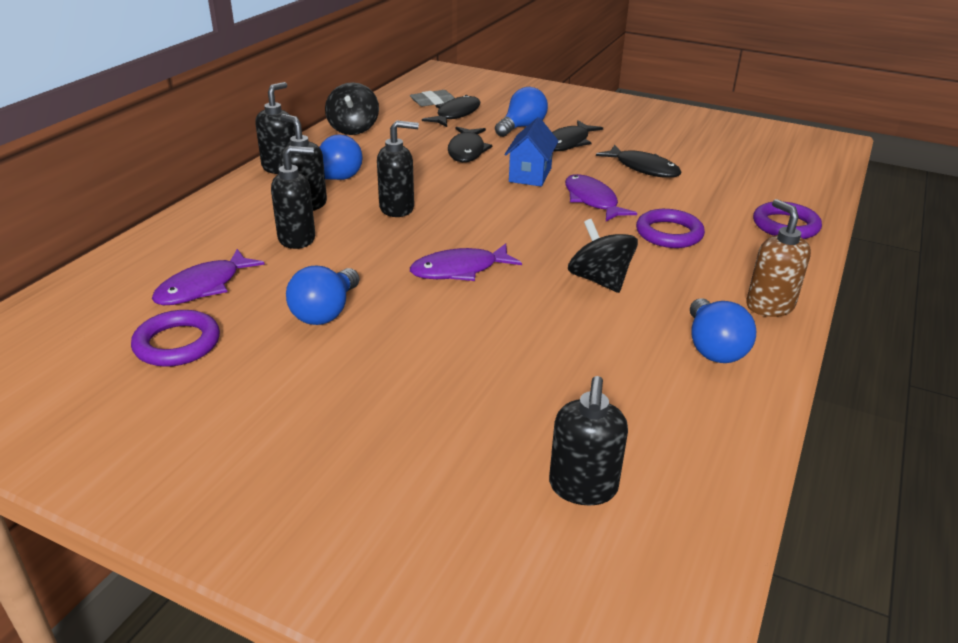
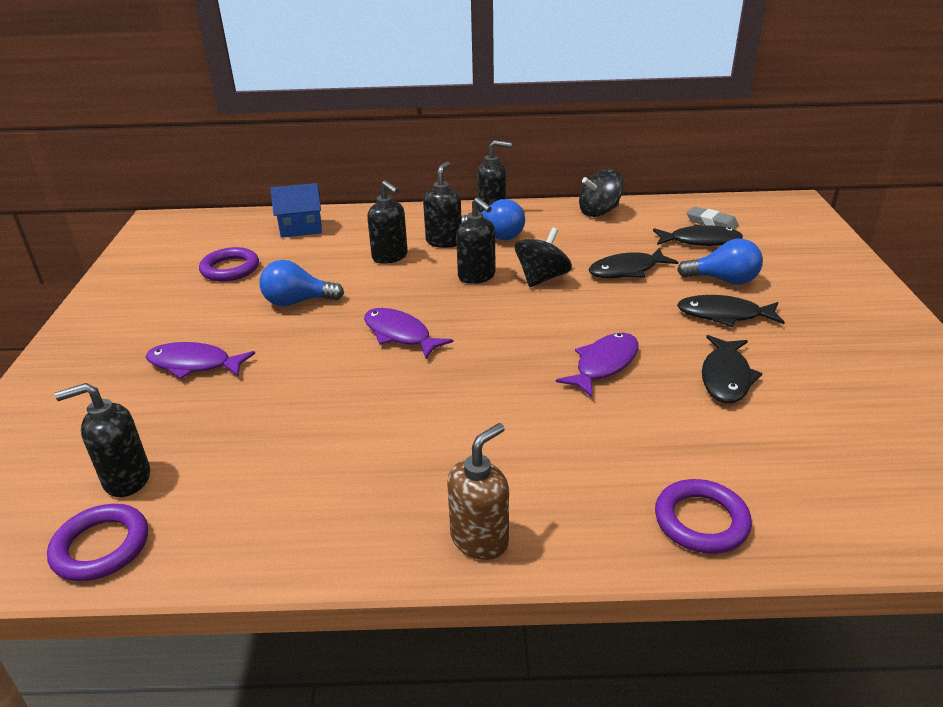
camera: 65 degrees right, 0 degrees up
(203, 287) = (300, 251): purple fish -> purple fish (194, 364)
(530, 175) = (617, 316): blue house -> blue house (301, 229)
(599, 280) = (442, 410): black spinning top -> black spinning top (542, 278)
(669, 233) = (581, 431): purple ring -> purple ring (101, 547)
(713, 348) = (365, 511): blue light bulb -> none

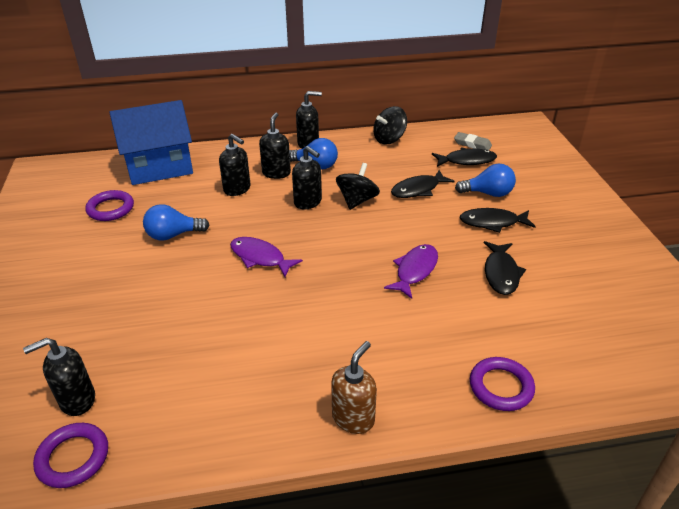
camera: 10 degrees left, 5 degrees up
(194, 364) = (104, 297): purple fish -> none
(301, 229) = (160, 168): blue house -> blue house, size x1.85

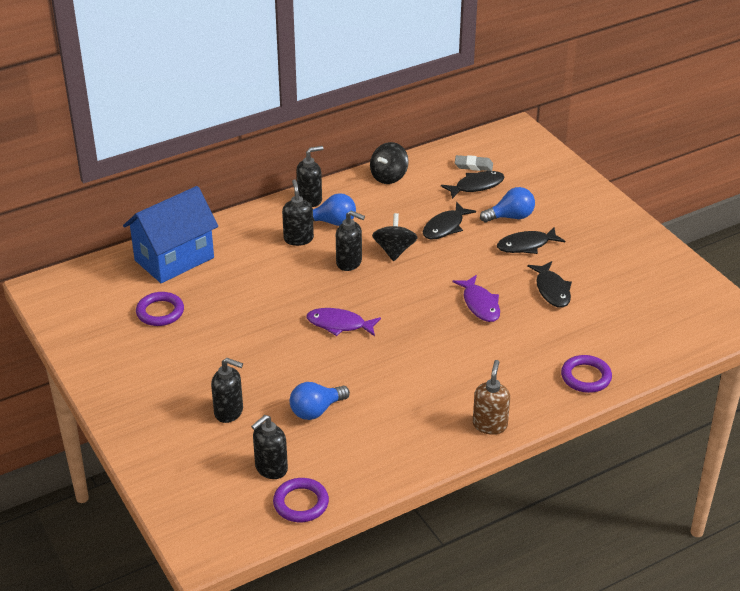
camera: 20 degrees left, 0 degrees up
(173, 235) = (243, 323): blue light bulb -> blue light bulb (316, 410)
(237, 189) = (271, 264): black soap dispenser -> black soap dispenser (229, 412)
(415, 270) = (480, 304): purple fish -> purple fish turned 150 degrees clockwise

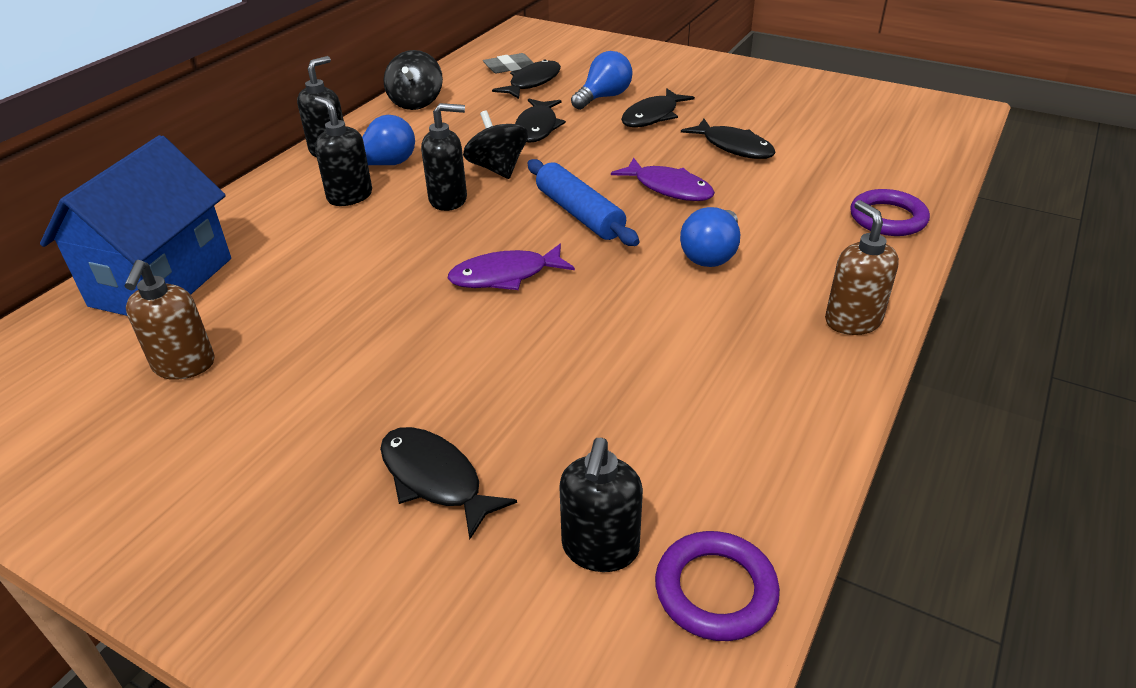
camera: 30 degrees left, 0 degrees up
(160, 312) = (184, 366): purple ring -> brown soap dispenser
(229, 412) = (435, 479): black soap dispenser -> black fish
(316, 410) = (585, 410): blue light bulb -> blue light bulb (711, 254)
(412, 301) = (579, 214): none -> blue rolling pin

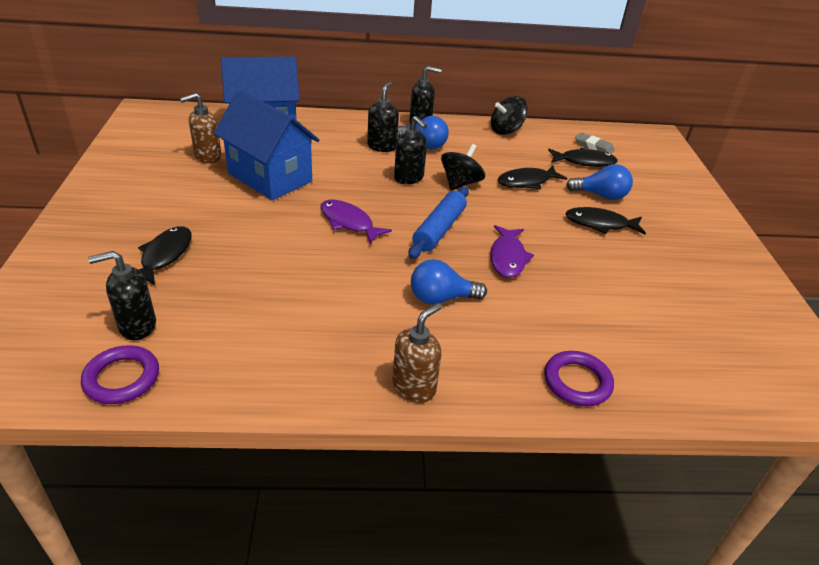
camera: 55 degrees right, 0 degrees up
(321, 315) = (270, 177): none -> blue house
(733, 147) = (599, 273): black fish -> none

